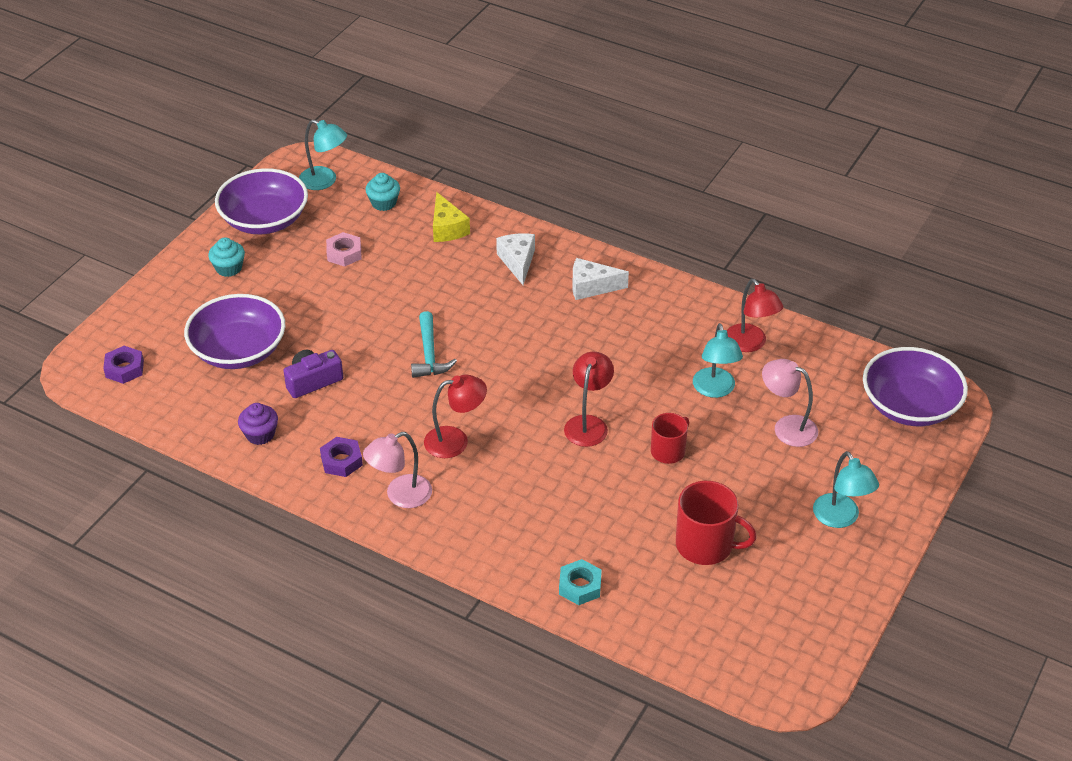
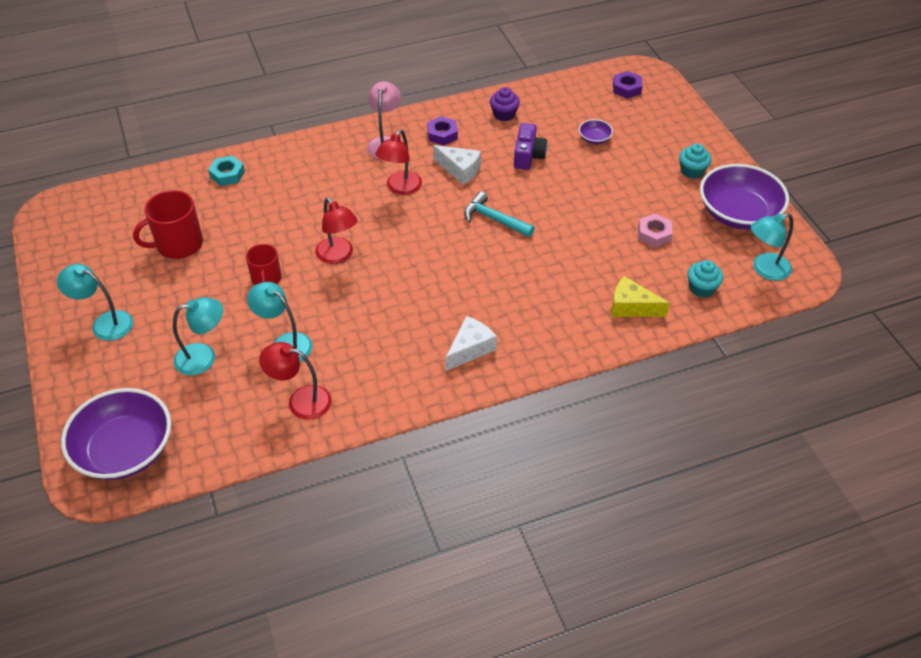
camera: 130 degrees right, 5 degrees up
(238, 350) = (594, 138): purple bowl -> purple bowl, size x0.42
(518, 262) = (546, 324): white cheese -> white cheese (460, 170)
(787, 427) = (204, 357): pink lamp -> turquoise lamp

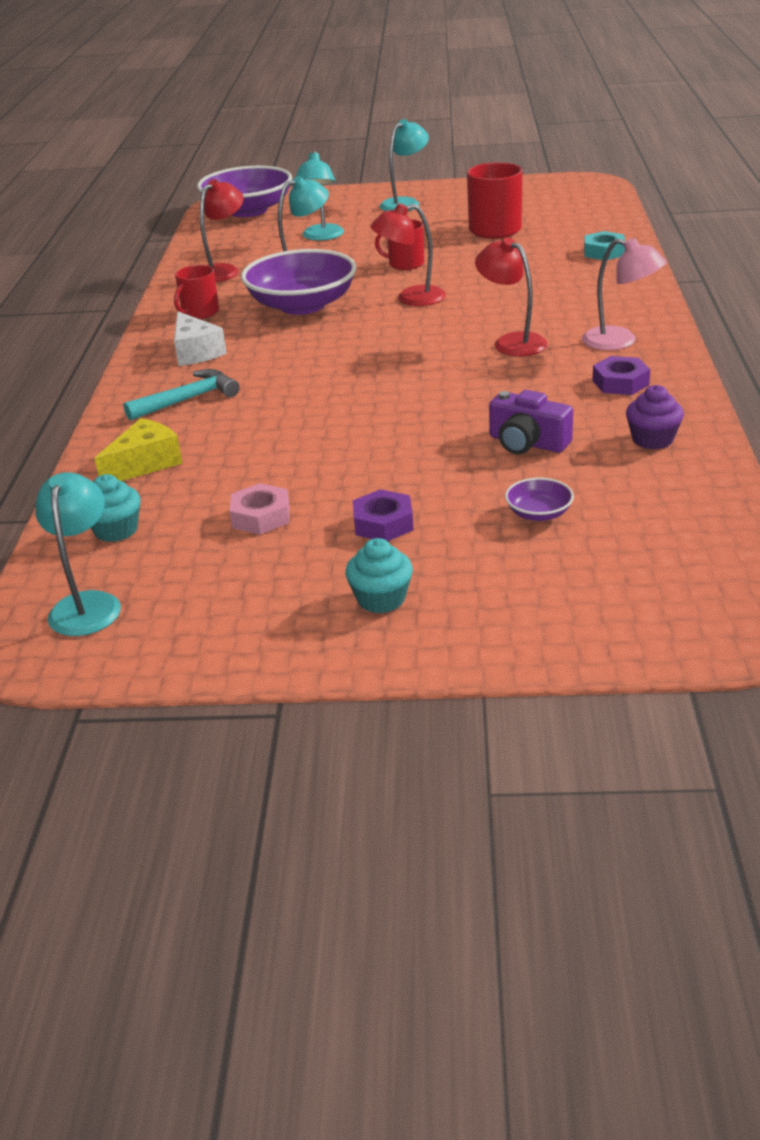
camera: 115 degrees right, 15 degrees down
(397, 378) = (199, 313): none -> red mug
(460, 170) = (525, 385): white cheese -> none
(494, 219) = (400, 395): turquoise hammer -> turquoise hammer (188, 399)
(626, 88) = (688, 588): purple nut -> purple nut (383, 523)
(738, 213) = (233, 619): purple bowl -> purple bowl (302, 305)

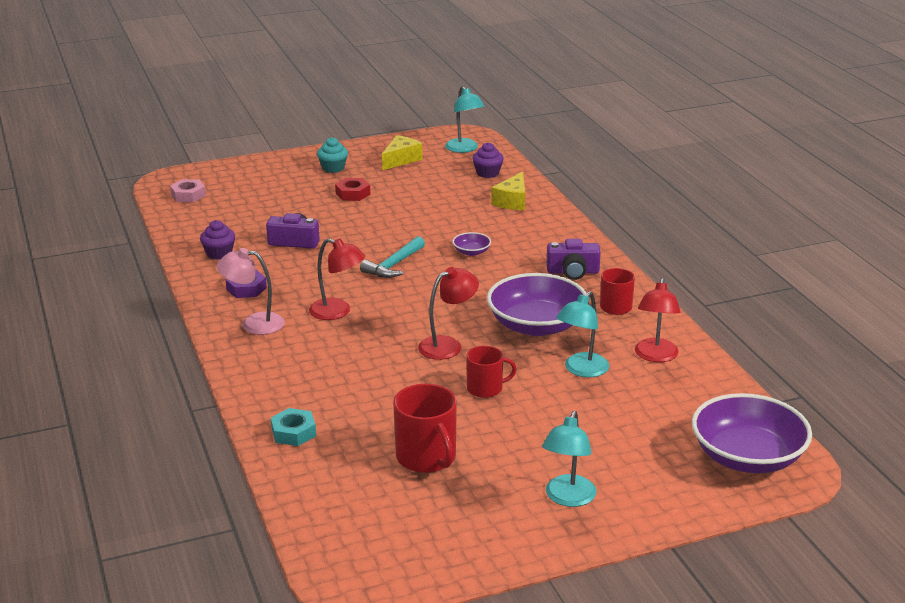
camera: 155 degrees right, 5 degrees down
(116, 530) = (487, 173): turquoise cupcake -> purple cupcake
(188, 399) = (534, 239): turquoise hammer -> turquoise hammer (393, 265)
(196, 352) = (573, 272): white cheese -> purple camera
(233, 596) = (401, 160): none -> yellow cheese
(261, 516) = (419, 188): pink nut -> pink nut (188, 195)
(322, 237) = (609, 419): turquoise lamp -> none
(383, 523) = (353, 194): purple nut -> red nut
(539, 513) = (274, 208): purple bowl -> purple bowl (471, 252)

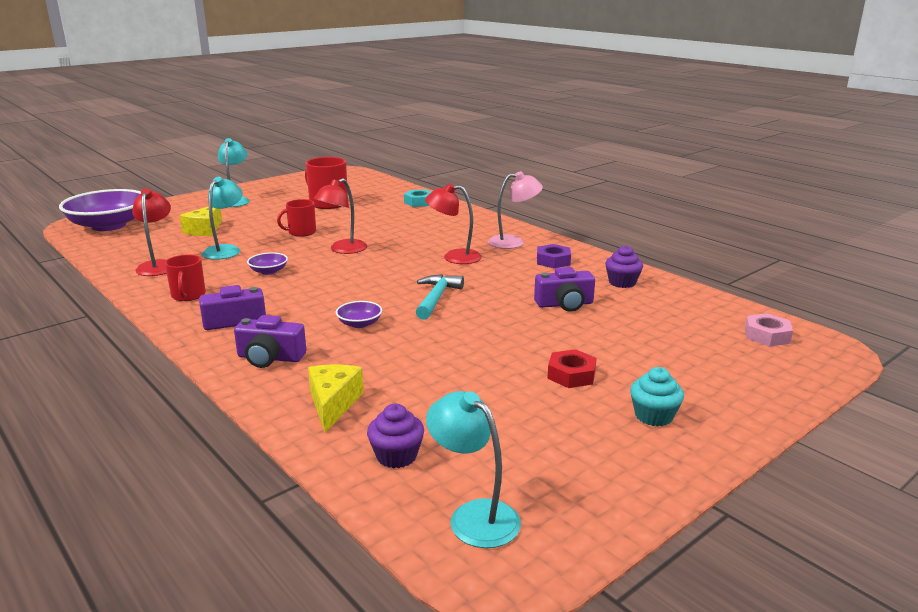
camera: 160 degrees right, 5 degrees down
(401, 160) = (567, 457): yellow cheese -> yellow cheese (205, 230)
(536, 325) = (268, 271): purple bowl -> purple bowl, size x0.42
(547, 236) = (270, 358): none -> purple camera

